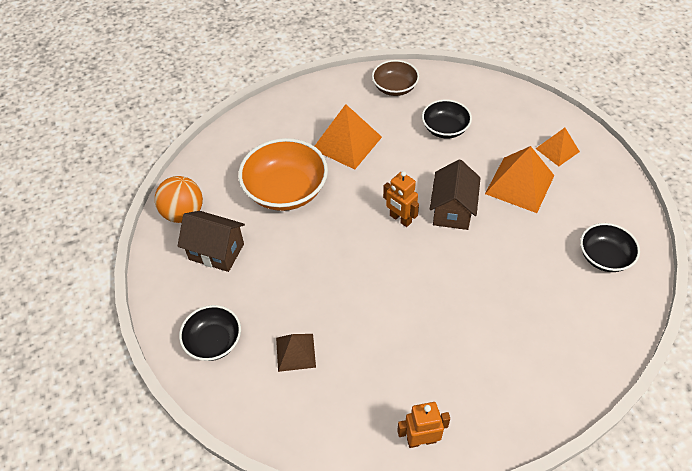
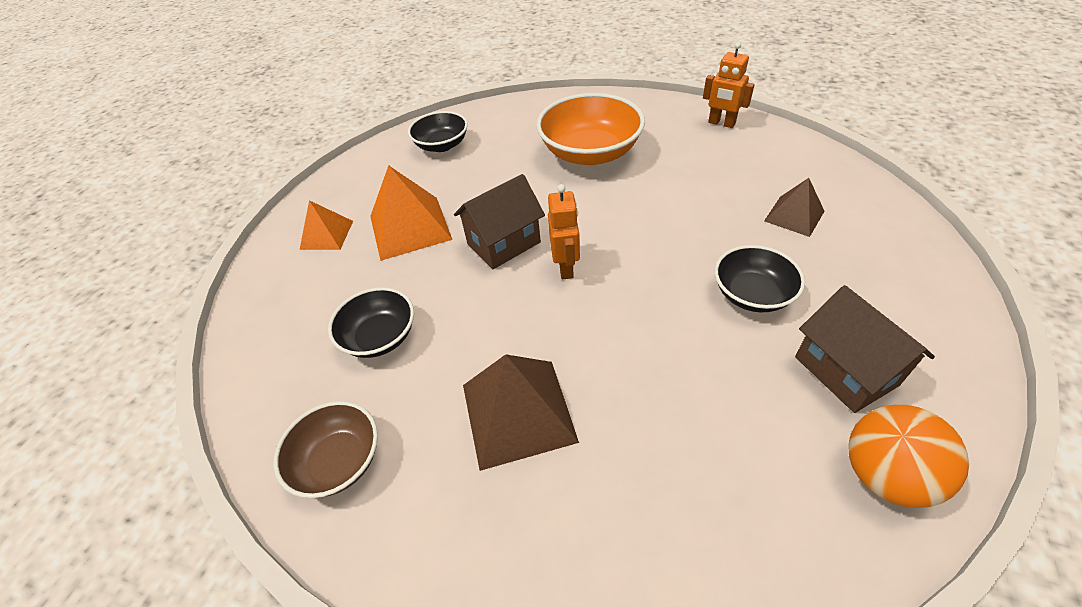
camera: 135 degrees left, 5 degrees down
(214, 341) = (893, 269): black bowl -> black bowl (752, 294)
(286, 190) = (677, 397): orange bowl -> orange bowl (590, 153)
(347, 143) = (518, 412): orange pyramid -> brown pyramid

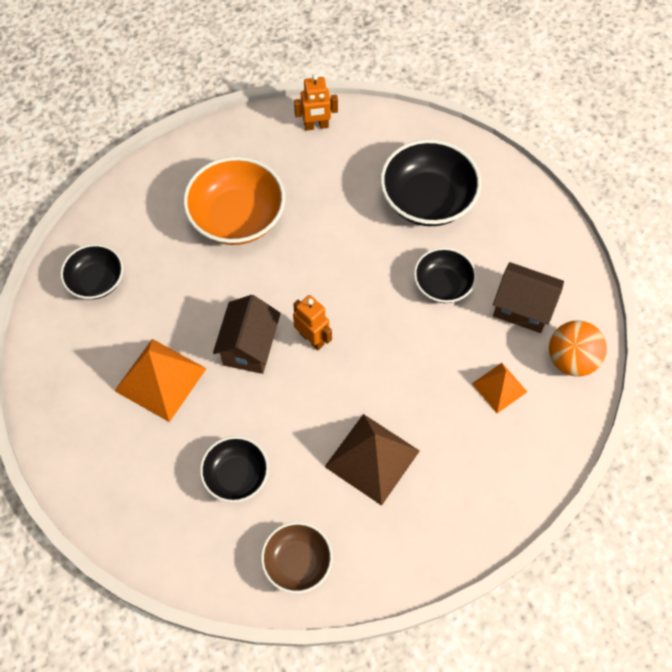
camera: 45 degrees left, 15 degrees up
(327, 235) = (96, 430): orange pyramid -> orange pyramid (499, 387)
(794, 216) = (427, 199): brown pyramid -> black bowl

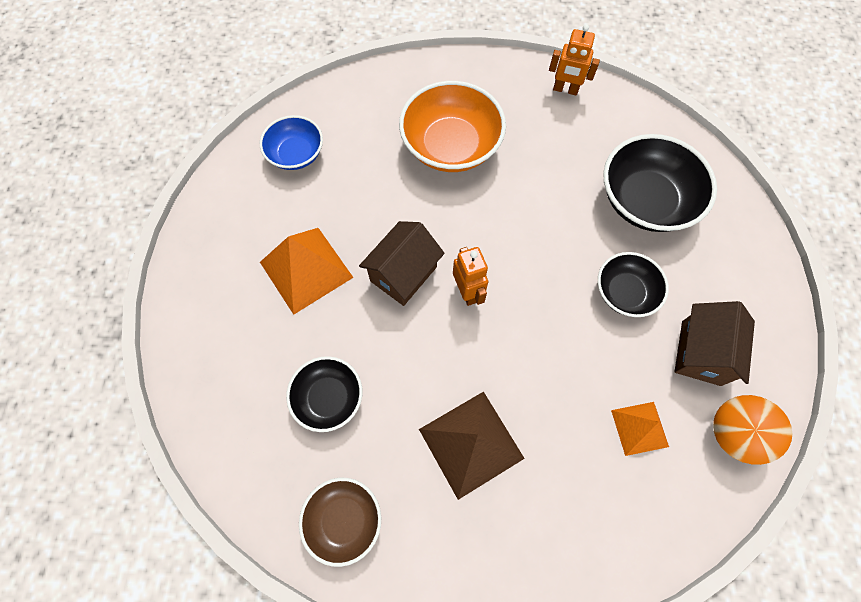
camera: 25 degrees right, 5 degrees up
(96, 281) = (296, 154): black bowl -> blue bowl
(522, 308) = (700, 352): brown house -> brown house turned 60 degrees clockwise

